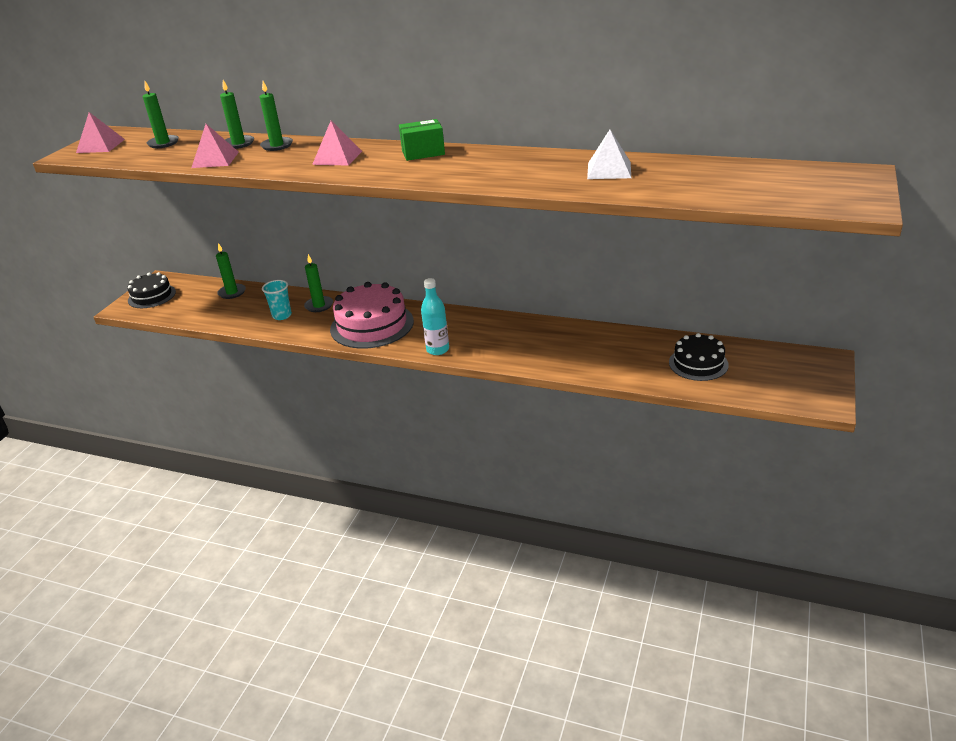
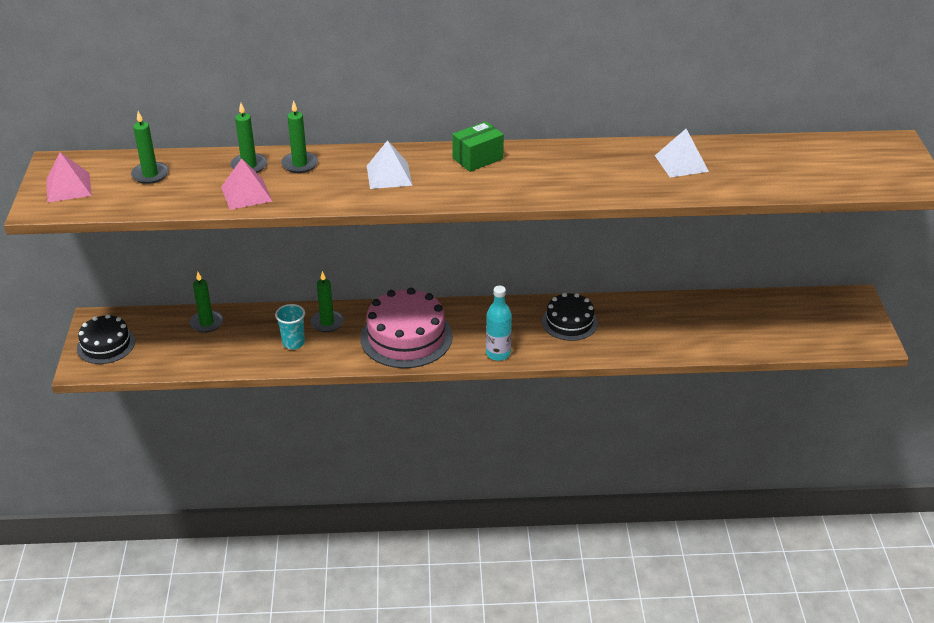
camera: 25 degrees left, 5 degrees up
(337, 157) = (389, 175): pink pyramid -> white pyramid
(698, 363) = (752, 323): black cake -> black cake (569, 322)

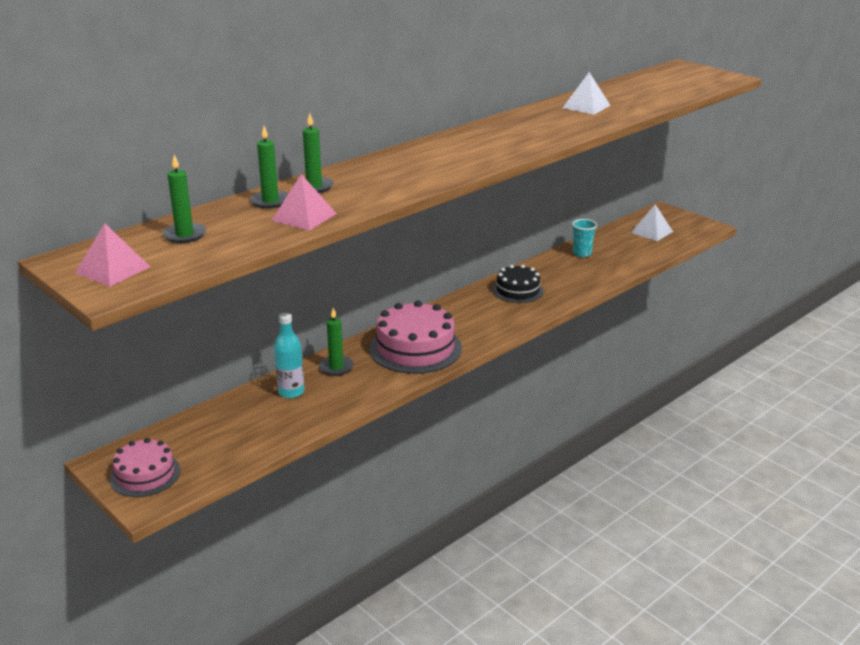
camera: 40 degrees left, 10 degrees down
(106, 345) = (145, 475): black cake -> pink cake
(206, 323) = (225, 414): green candle -> none
(293, 343) = (328, 392): turquoise cup -> turquoise cup (582, 253)
(389, 175) = (401, 171): white pyramid -> white pyramid (651, 232)
(477, 158) = (449, 143): green box -> none
(498, 354) = (499, 328): turquoise bottle -> turquoise bottle (291, 392)

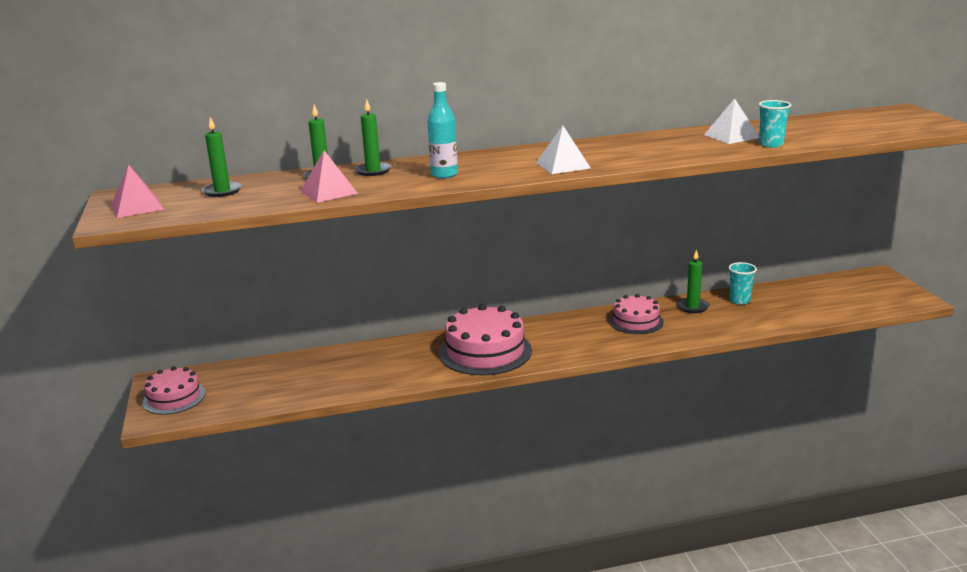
camera: 30 degrees right, 5 degrees down
(291, 392) = (344, 362): turquoise bottle -> turquoise bottle (444, 174)
(336, 367) = (401, 351): green candle -> green candle (692, 307)
(518, 290) = (636, 321): black cake -> pink cake
(627, 110) = (771, 144): none -> turquoise cup
(651, 232) = (842, 293): white pyramid -> white pyramid (562, 165)

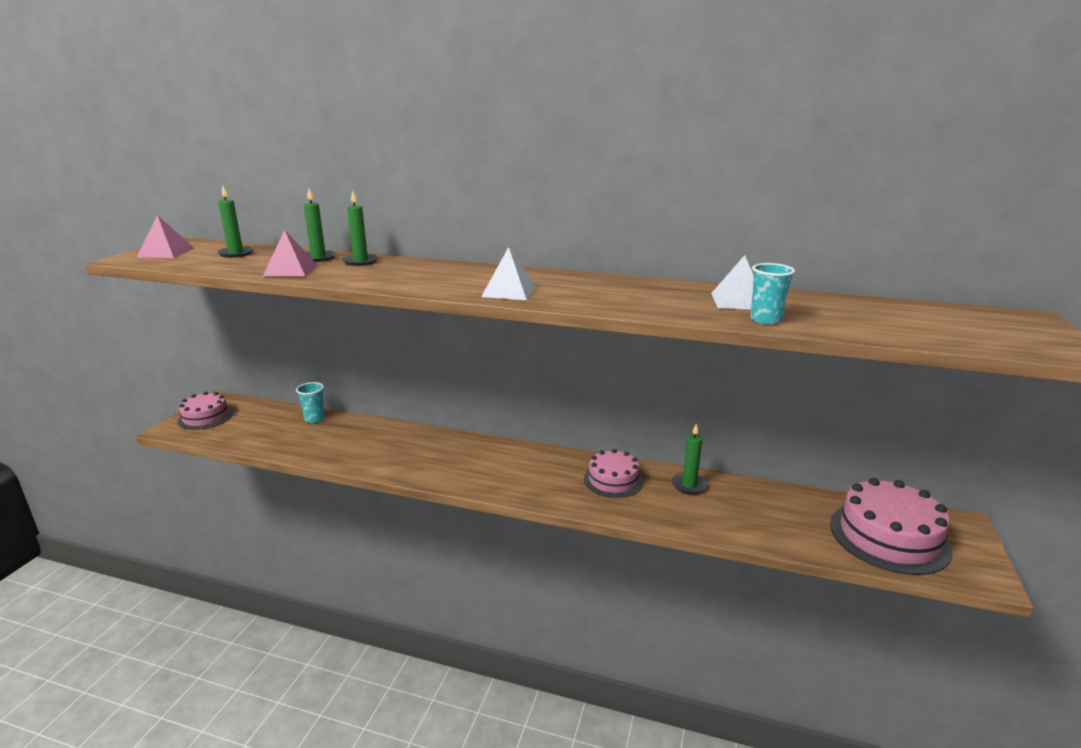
camera: 30 degrees right, 0 degrees up
(444, 174) = (399, 276): turquoise bottle -> none
(485, 351) = (447, 460): pink cake -> pink cake (888, 536)
(739, 300) = (749, 496): turquoise cup -> turquoise cup (315, 419)

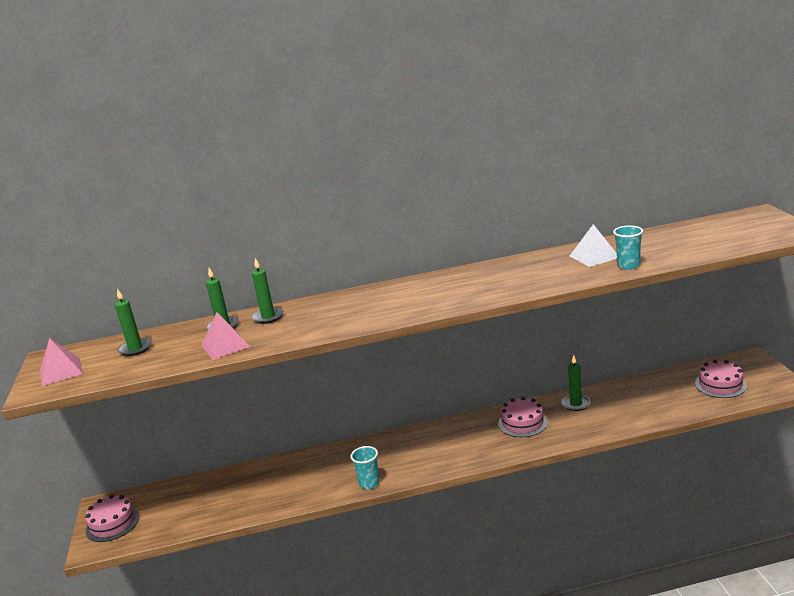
camera: 25 degrees left, 0 degrees up
(315, 419) = (224, 480): turquoise cup -> turquoise cup (369, 483)
(509, 291) = (435, 302): white pyramid -> none
(888, 536) = (720, 385): pink cake -> pink cake, size x0.61

